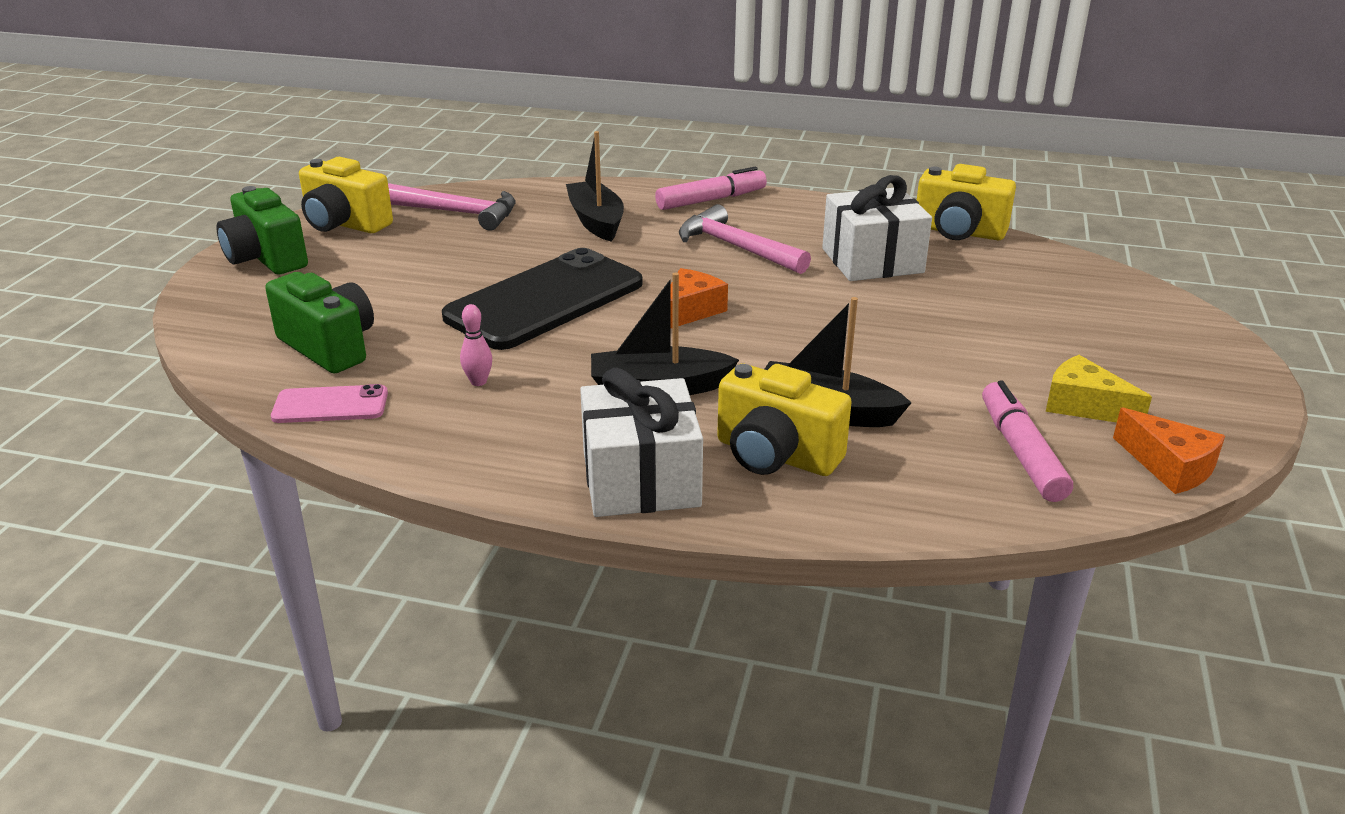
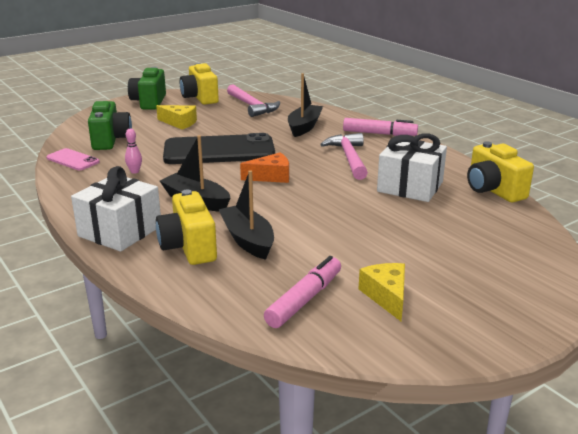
camera: 40 degrees right, 5 degrees down
(393, 277) = (179, 123): none -> yellow cheese
(1169, 466) = (374, 346): orange cheese -> none

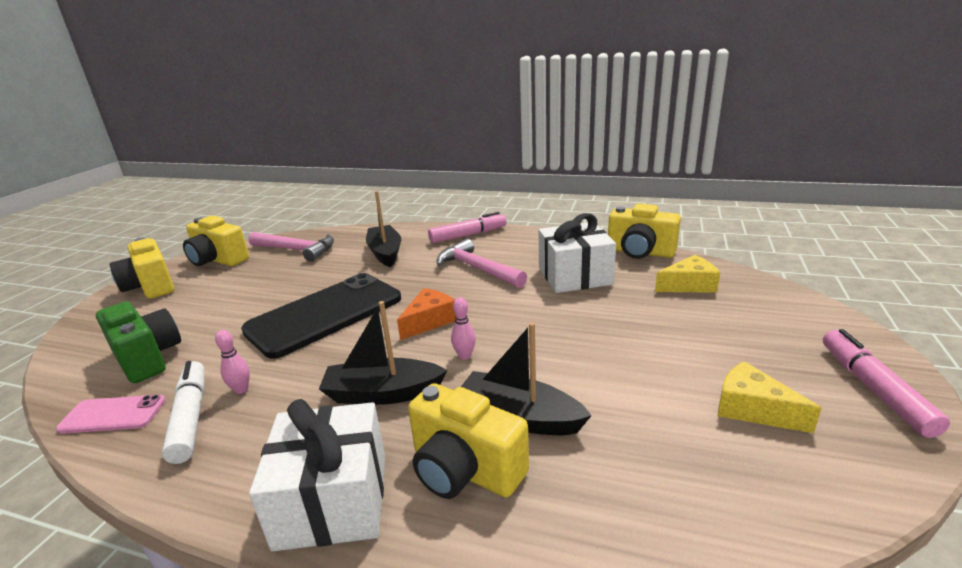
camera: 35 degrees left, 0 degrees up
(101, 174) = (190, 417): none -> white marker
(149, 102) = (151, 286): green camera -> yellow camera
(179, 123) = (227, 298): yellow cheese -> yellow cheese (689, 285)
(263, 202) = (464, 356): none -> pink bowling pin
(304, 300) = (697, 465): pink marker -> pink marker (874, 389)

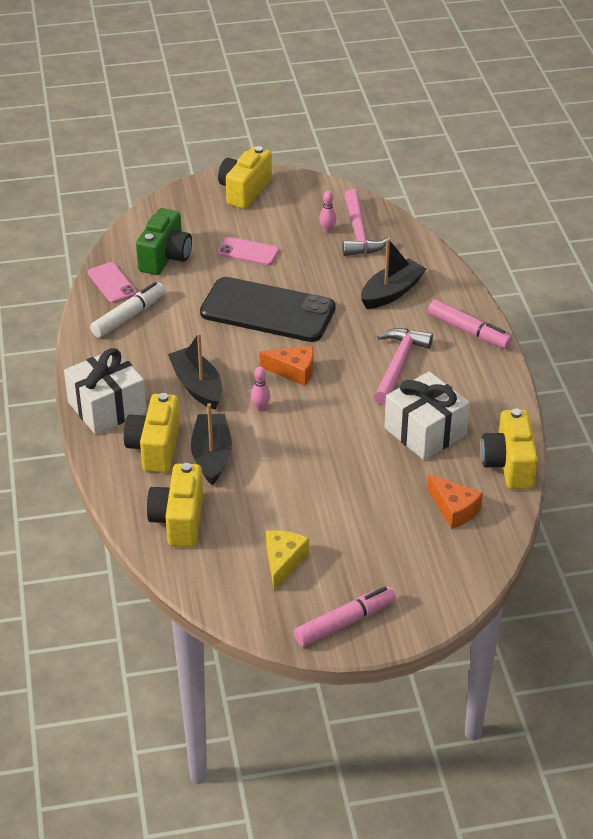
camera: 60 degrees right, 15 degrees up
(218, 260) = (308, 197): yellow camera -> yellow camera (179, 520)
(230, 304) = (248, 252): none -> pink phone
(241, 389) = (163, 321): pink bowling pin -> pink bowling pin (327, 230)
(689, 285) = (454, 509): yellow cheese -> orange cheese

